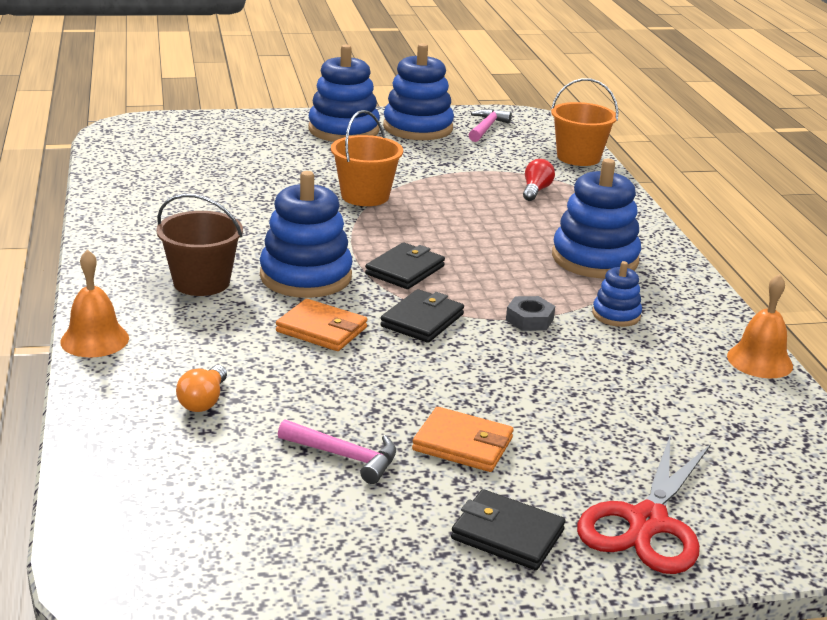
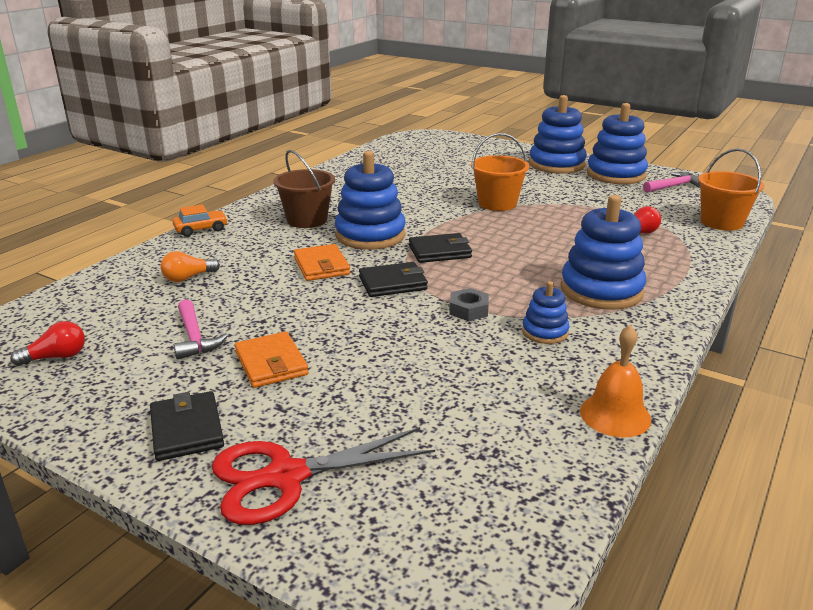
camera: 45 degrees right, 0 degrees up
(94, 340) = (201, 229): orange bell -> orange car
(243, 546) = (56, 357): none -> red light bulb

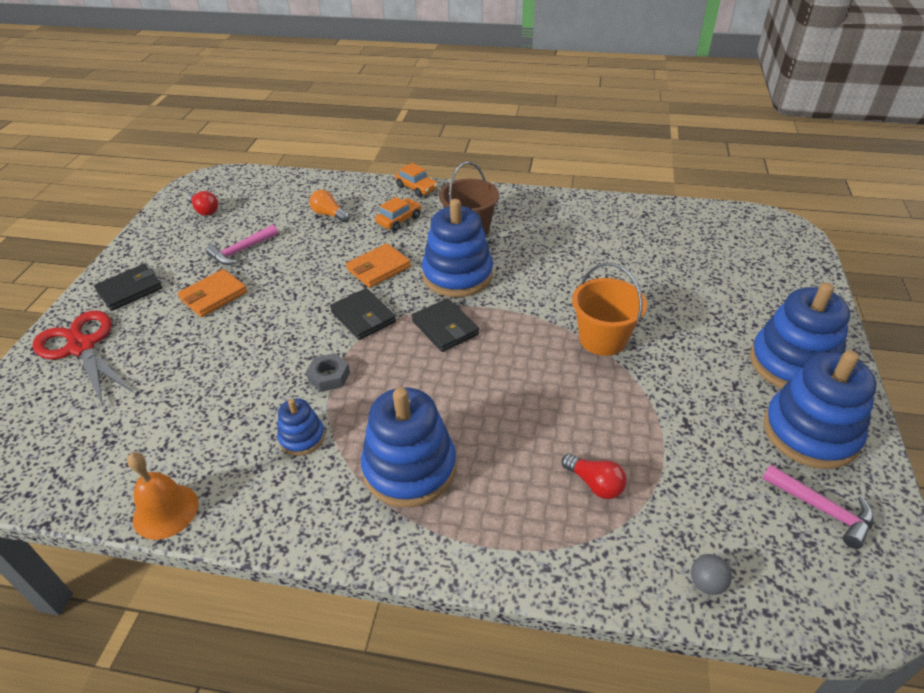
camera: 70 degrees right, 15 degrees up
(249, 245) = (399, 220): none -> orange car
(721, 222) = (706, 583): orange bucket -> grey ball

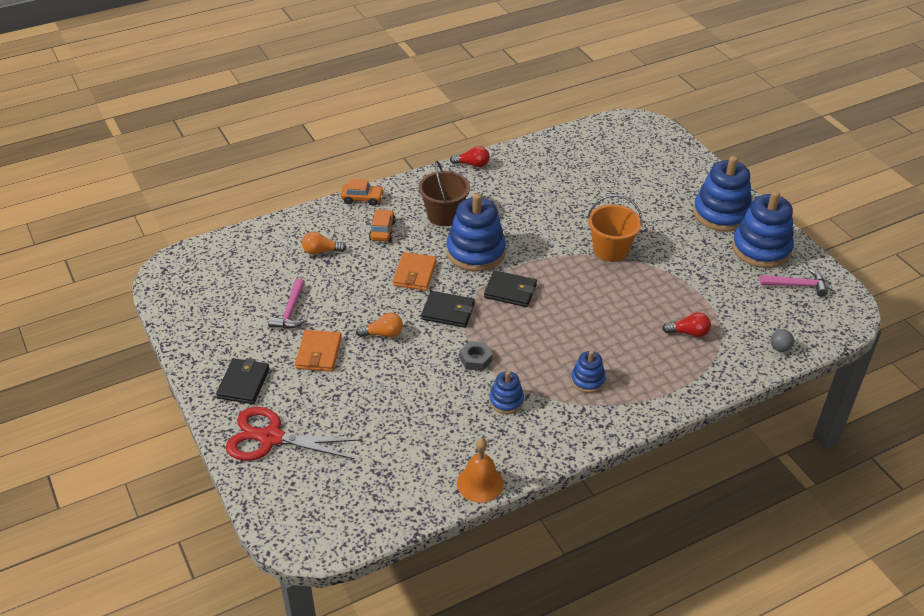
camera: 40 degrees left, 0 degrees up
(205, 210) = (208, 296): red light bulb -> red light bulb (472, 164)
(283, 307) = (383, 334): none -> orange light bulb
(409, 468) = (587, 380): blue stacking toy -> blue stacking toy, size x0.51

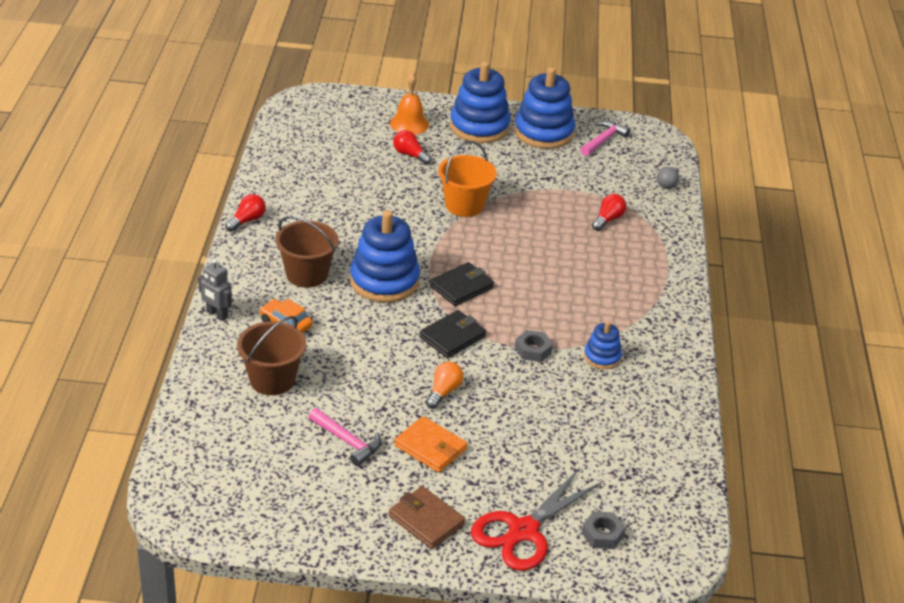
camera: 60 degrees left, 5 degrees down
(243, 383) = (426, 520): black wallet -> brown wallet
(301, 484) = (602, 534): none -> grey nut
(321, 251) = (272, 380): orange light bulb -> brown bucket
(362, 199) = (217, 314): orange car -> grey robot
(415, 274) = (375, 333): orange wallet -> none
(480, 483) = (688, 418): orange bell -> orange bell (409, 124)
(587, 380) = (616, 300): blue stacking toy -> none
(638, 197) = (410, 155): none -> red light bulb

